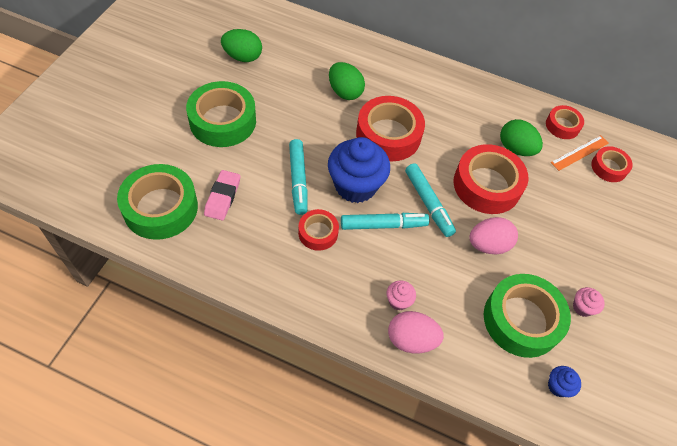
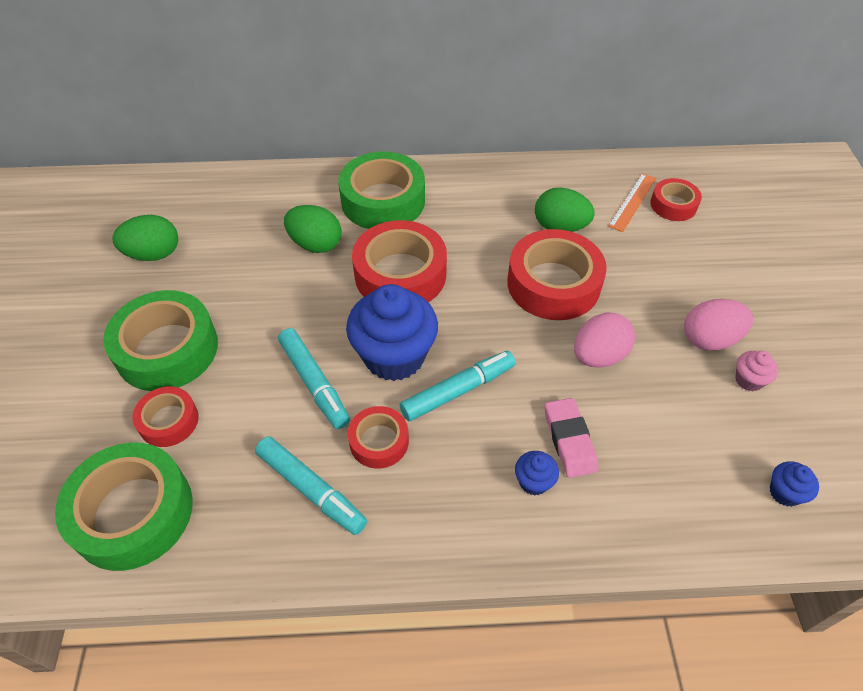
camera: 20 degrees left, 5 degrees down
(223, 197) = (220, 454): pink eraser -> pink eraser (569, 440)
(398, 301) = (533, 481): pink cupcake -> blue cupcake
(411, 340) = (579, 526): pink egg -> pink egg (709, 339)
(428, 203) = (498, 337): turquoise marker -> turquoise marker (311, 489)
(521, 320) = (692, 430): green tape -> green tape (383, 201)
(562, 126) = (595, 179): red tape -> red tape (169, 421)

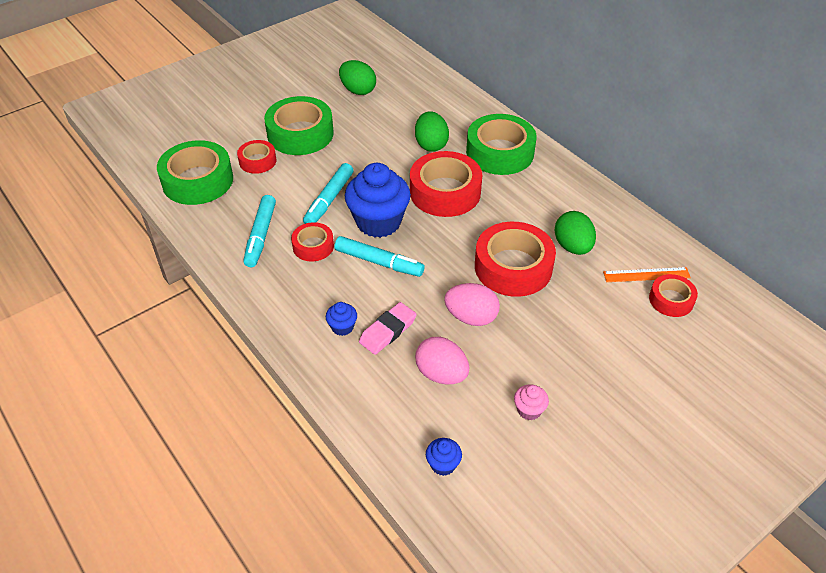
camera: 55 degrees right, 5 degrees down
(709, 339) = (547, 373): pink egg -> pink egg (441, 374)

